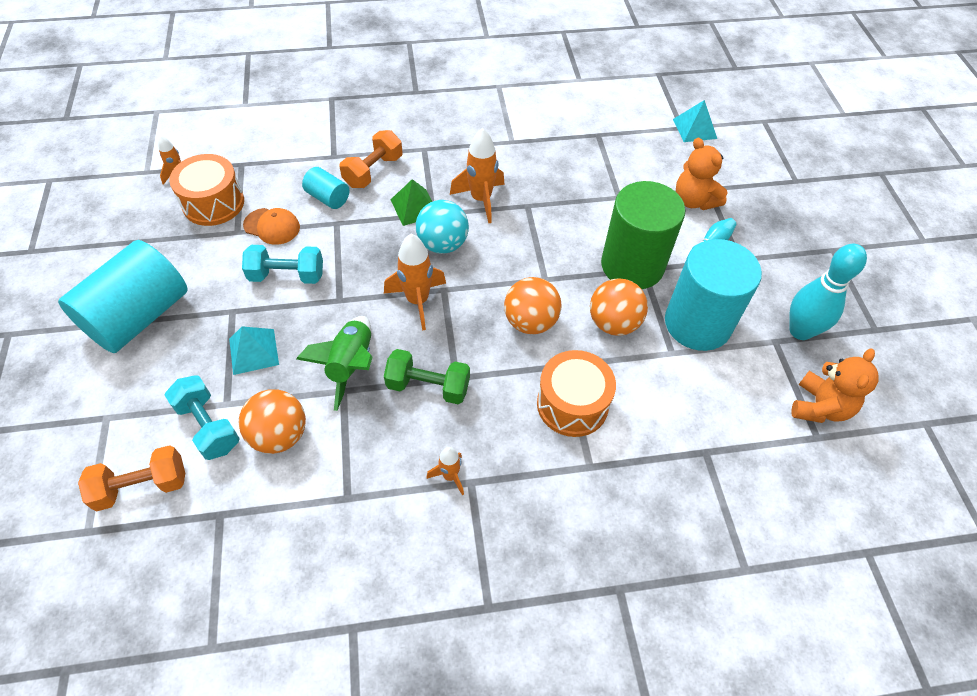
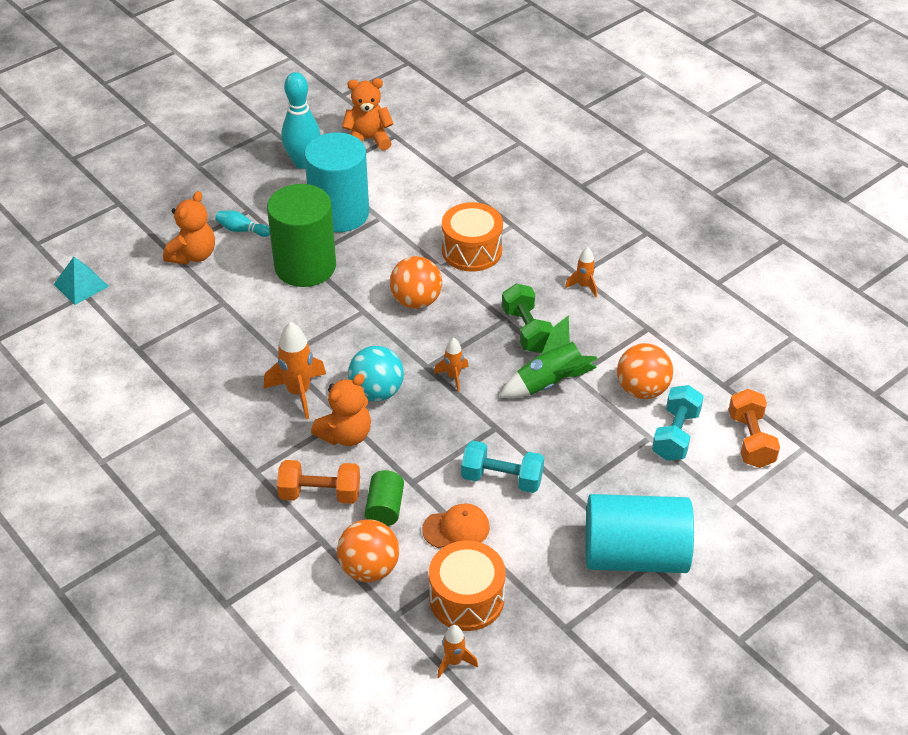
camera: 120 degrees left, 10 degrees down
(142, 486) = (750, 440): orange dumbbell -> orange dumbbell turned 45 degrees clockwise
(253, 351) = (593, 451): turquoise pyramid -> none
(272, 226) = (456, 528): orange cap -> orange cap turned 90 degrees clockwise
(287, 275) = (502, 479): turquoise dumbbell -> turquoise dumbbell turned 45 degrees counterclockwise
(328, 198) = (385, 508): turquoise cylinder -> green cylinder
(414, 207) = (346, 435): green pyramid -> orange teddy bear
(417, 301) = (453, 376): orange rocket -> orange rocket, size x0.57
(613, 323) = (377, 256): orange ball -> orange ball (369, 568)

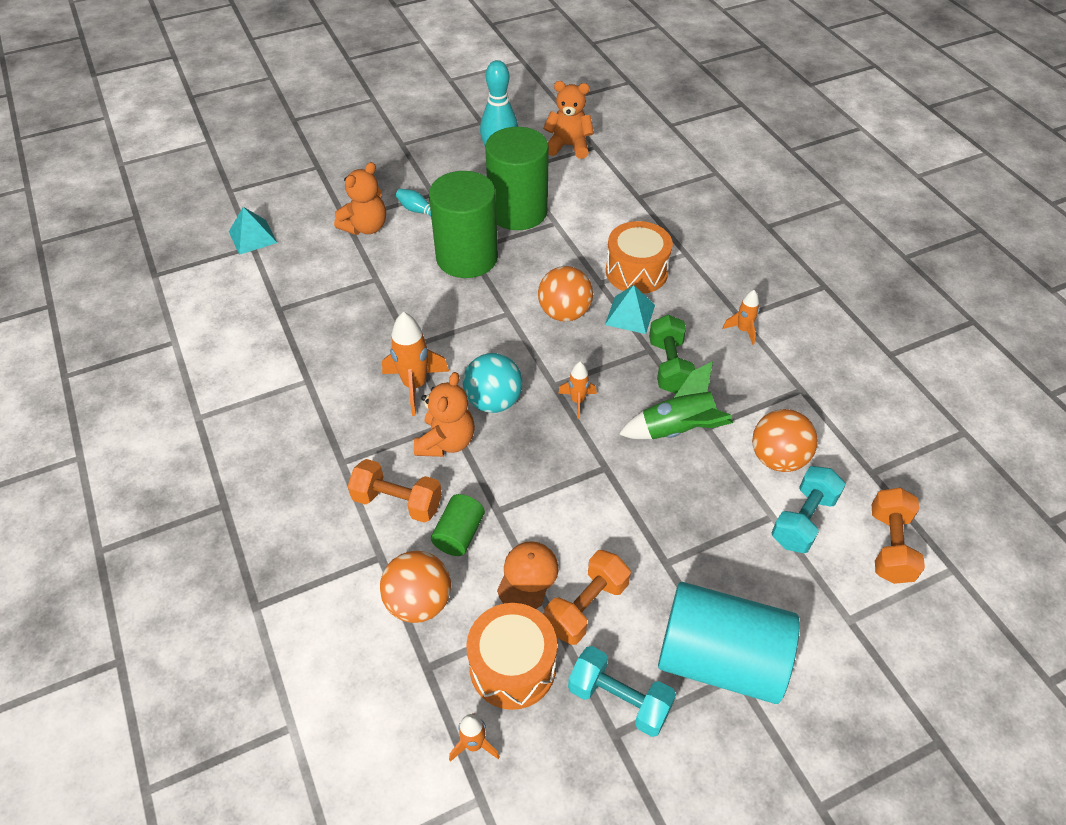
camera: 15 degrees right, 5 degrees up
(339, 213) = (518, 211): turquoise cylinder -> green cylinder
(346, 435) = (446, 442): orange teddy bear -> orange teddy bear turned 45 degrees counterclockwise
(456, 528) = (527, 577): orange cap -> orange cap turned 75 degrees counterclockwise
(477, 291) = (630, 315): none -> turquoise pyramid
(502, 479) = (594, 529): turquoise dumbbell -> turquoise dumbbell (619, 700)
(513, 540) = (586, 606): none -> orange dumbbell

